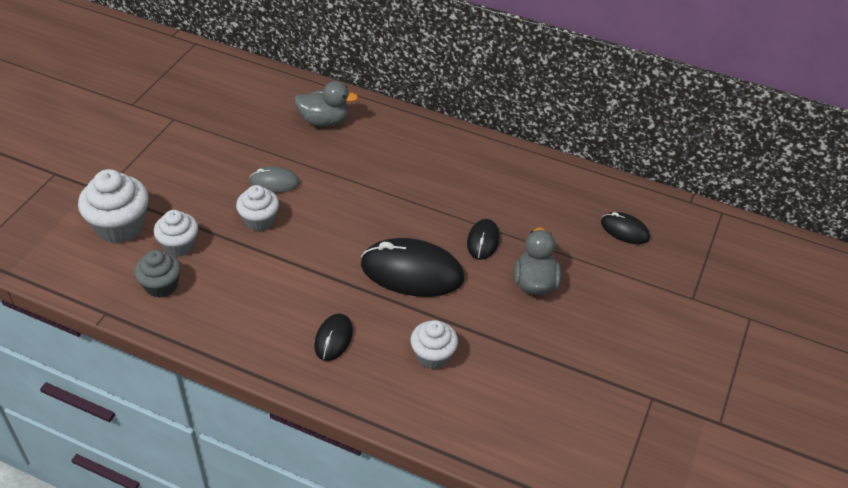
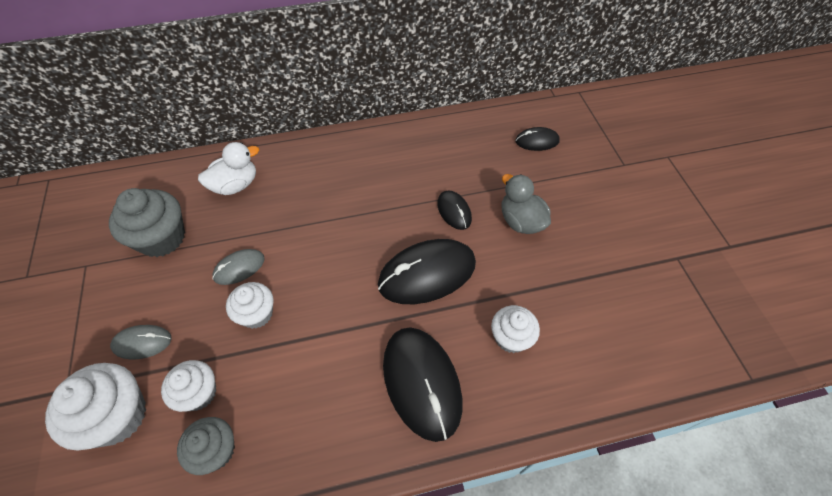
camera: 35 degrees left, 10 degrees up
(170, 191) = (142, 343): none -> grey mouse
(238, 129) = (162, 238): none -> grey cupcake
(324, 121) = (235, 185): grey duck -> white duck
(333, 338) = (422, 383): black mouse -> black mouse, size x1.93

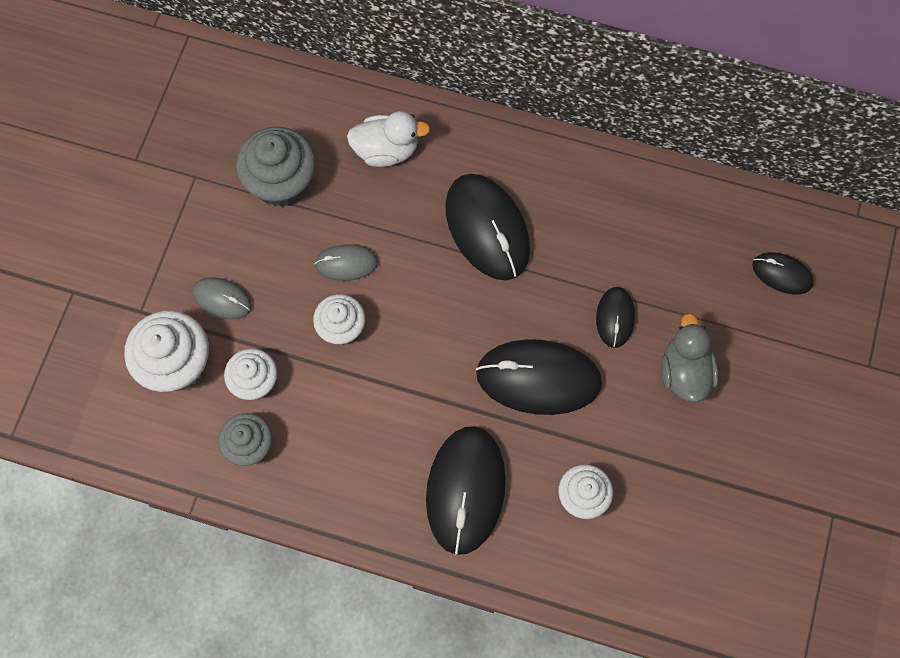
camera: 30 degrees right, 15 degrees up
(334, 199) = (487, 228): none -> black mouse

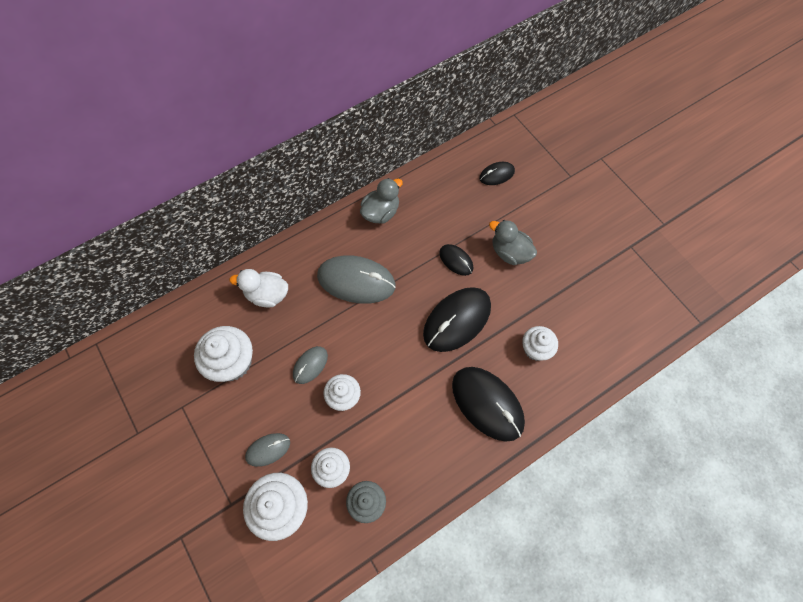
camera: 50 degrees left, 5 degrees down
(282, 182) = (232, 362): grey cupcake -> white cupcake
(386, 150) = (267, 295): white duck -> white duck turned 120 degrees counterclockwise
(487, 228) = (356, 281): black mouse -> grey mouse
(599, 183) = (381, 212): none -> grey duck

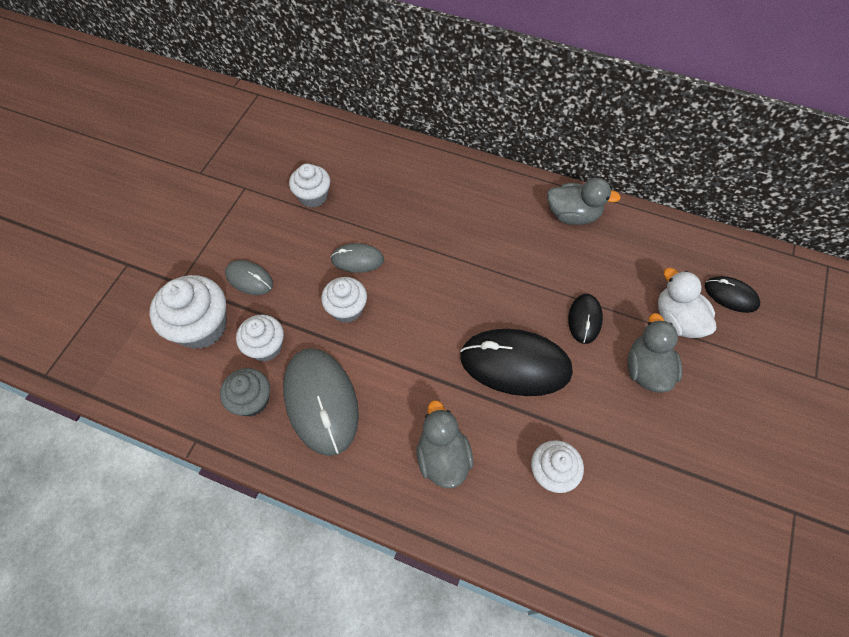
camera: 55 degrees right, 5 degrees down
(232, 362) = (313, 196): white cupcake -> white cupcake, size x0.64
(267, 295) = (400, 180): white duck -> white duck (677, 320)
(356, 281) = (477, 242): grey mouse -> grey mouse (321, 401)
(487, 404) = (443, 457): black mouse -> grey duck

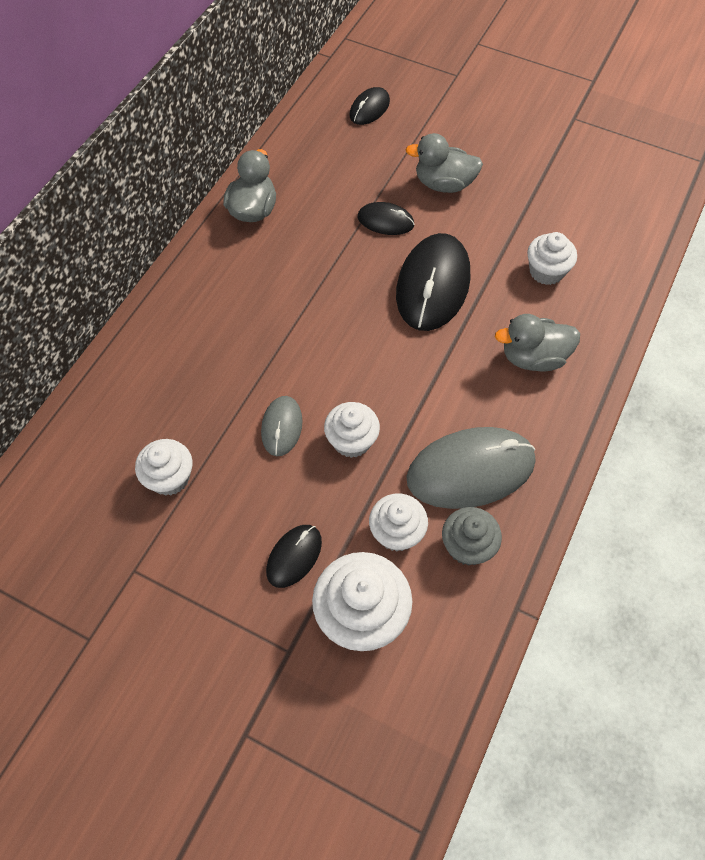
camera: 85 degrees left, 0 degrees up
(249, 279) = (294, 556): grey mouse -> black mouse
(677, 320) = (392, 152): white duck -> none

